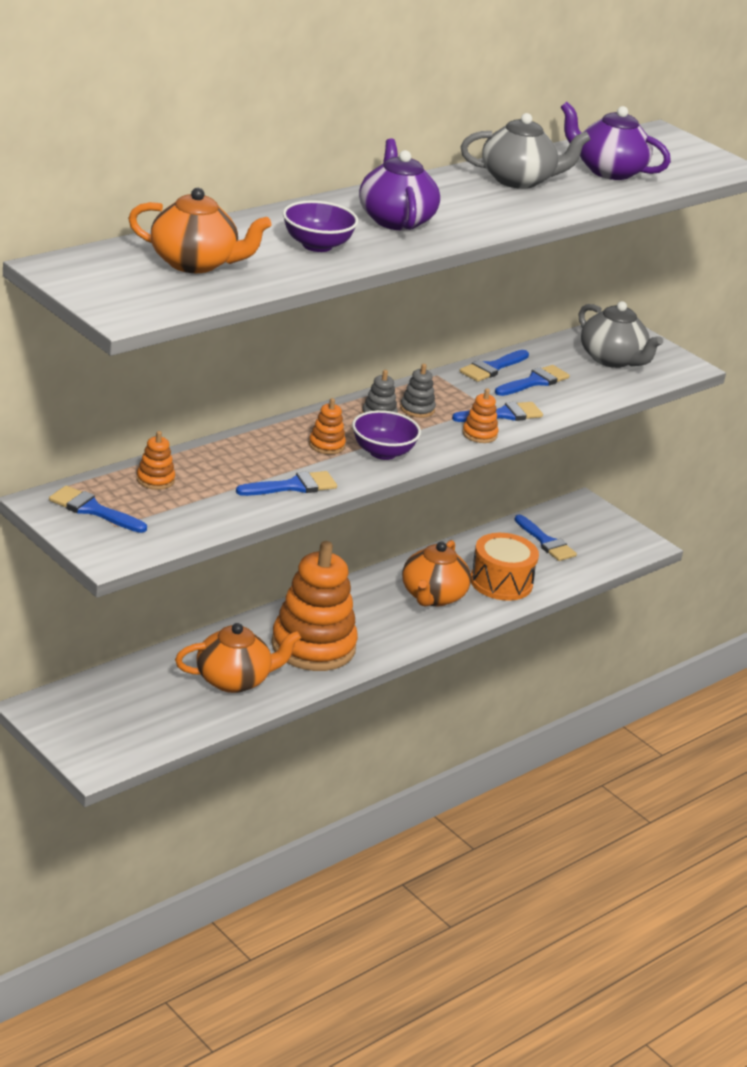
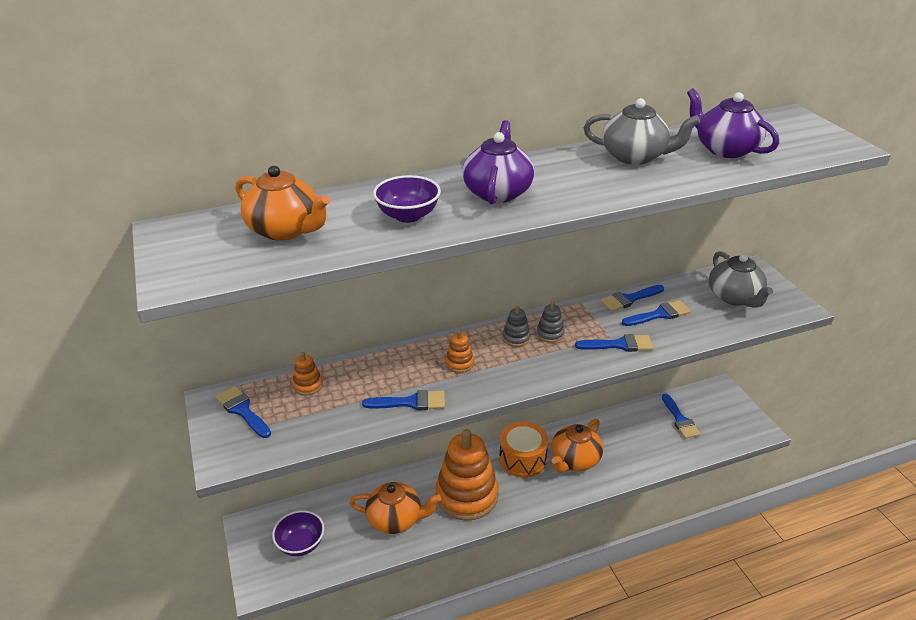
camera: 25 degrees right, 5 degrees up
(383, 452) = (501, 374): purple bowl -> purple bowl (301, 544)
(479, 434) = (591, 363): orange stacking toy -> none
(501, 582) = (632, 453): orange drum -> orange drum (523, 459)

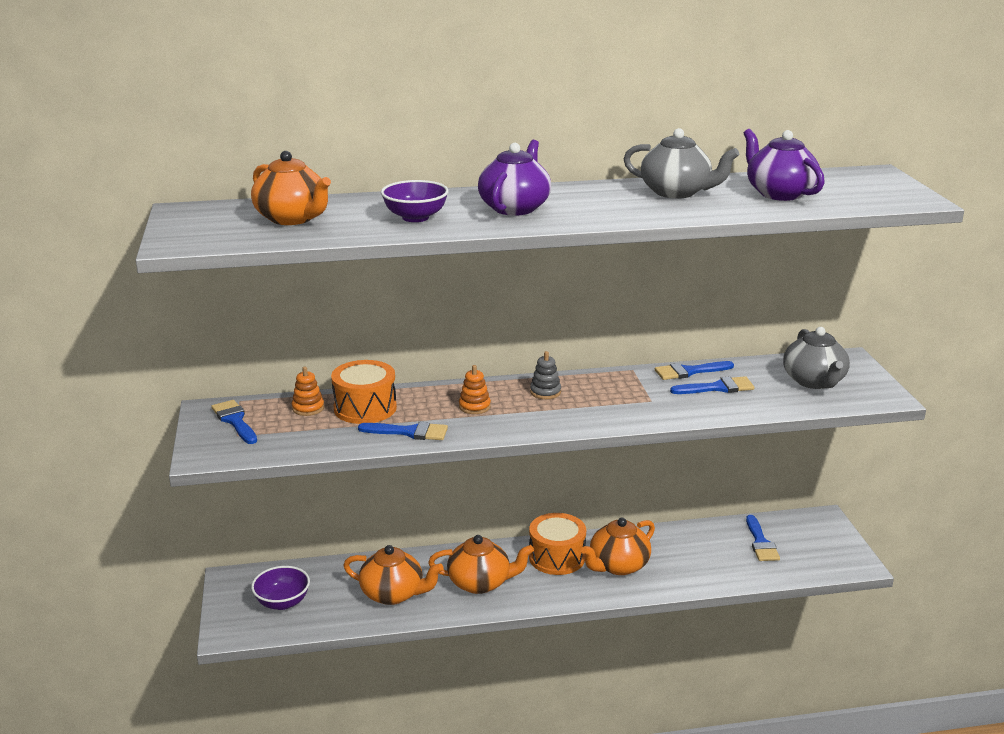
camera: 10 degrees right, 10 degrees down
(361, 378) = (365, 408): none -> orange drum
(467, 495) = (480, 583): orange stacking toy -> orange teapot
(550, 334) = (585, 392): grey stacking toy -> none
(619, 345) = (658, 409): blue brush -> none

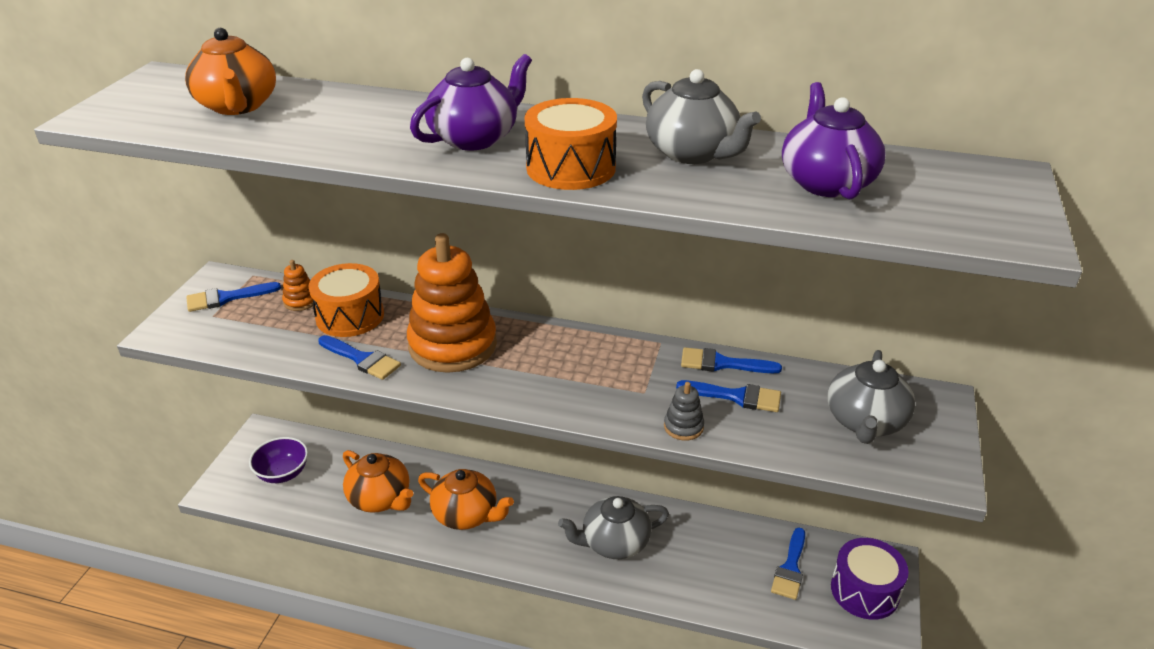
camera: 25 degrees right, 10 degrees up
(235, 421) = (226, 298): blue brush -> blue brush turned 105 degrees counterclockwise
(415, 217) = (354, 130): purple bowl -> none
(474, 406) = (452, 345): orange stacking toy -> orange stacking toy, size x2.46
(545, 392) = (540, 347): grey stacking toy -> grey stacking toy (683, 427)
(557, 557) = (560, 510): orange drum -> orange drum (571, 168)
(618, 566) = (614, 543): orange teapot -> grey teapot
(821, 540) = (864, 591): none -> purple drum

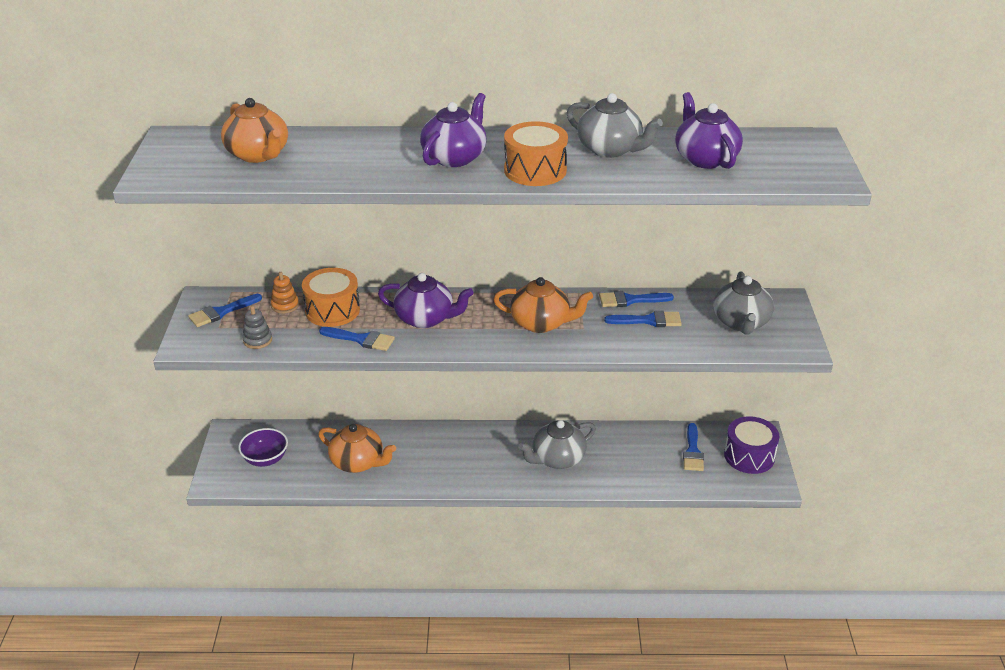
camera: 15 degrees left, 0 degrees up
(452, 345) = (426, 318): orange stacking toy -> purple teapot
(466, 514) = (434, 461): orange teapot -> orange teapot (541, 323)
(683, 427) = (620, 346): grey stacking toy -> grey stacking toy (257, 340)

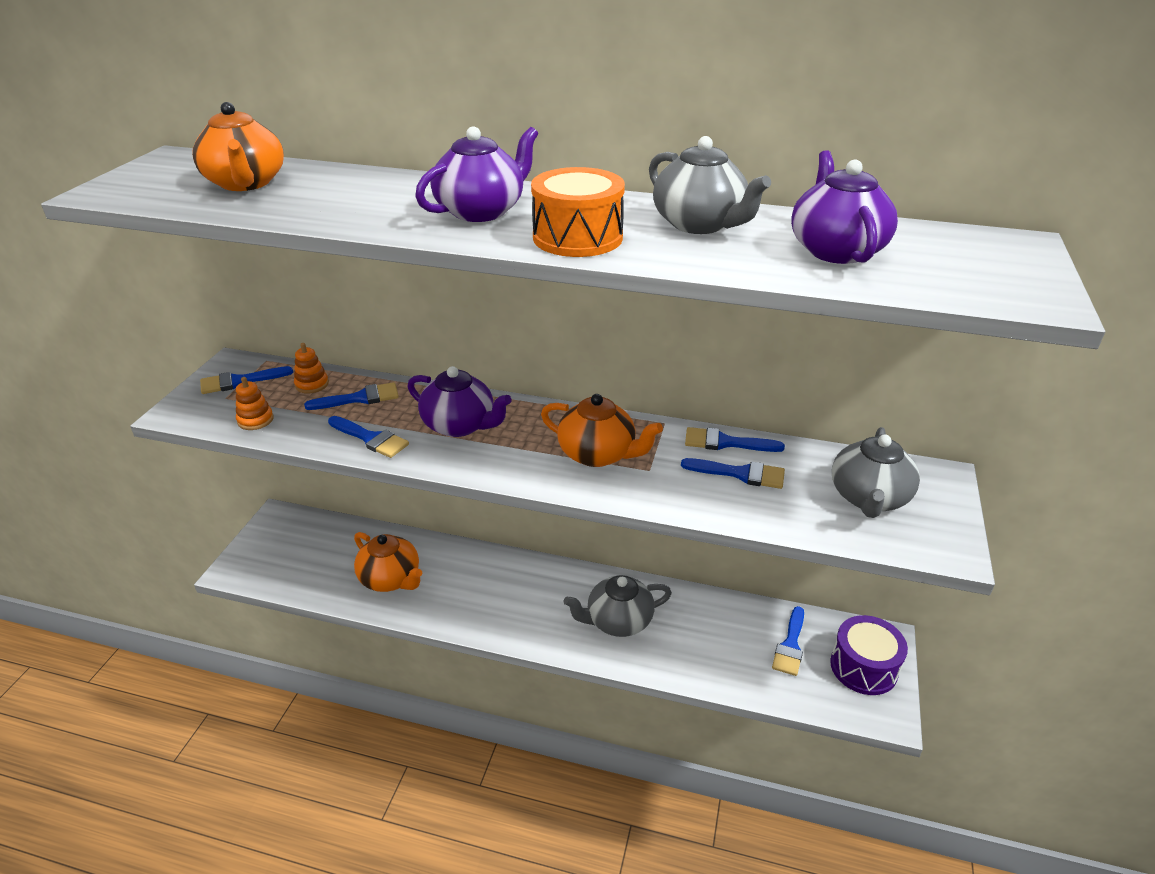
camera: 15 degrees right, 0 degrees up
(257, 340) = (255, 420): grey stacking toy -> orange stacking toy
(265, 459) = (296, 555): purple bowl -> none
(332, 310) = (360, 398): orange drum -> blue brush

